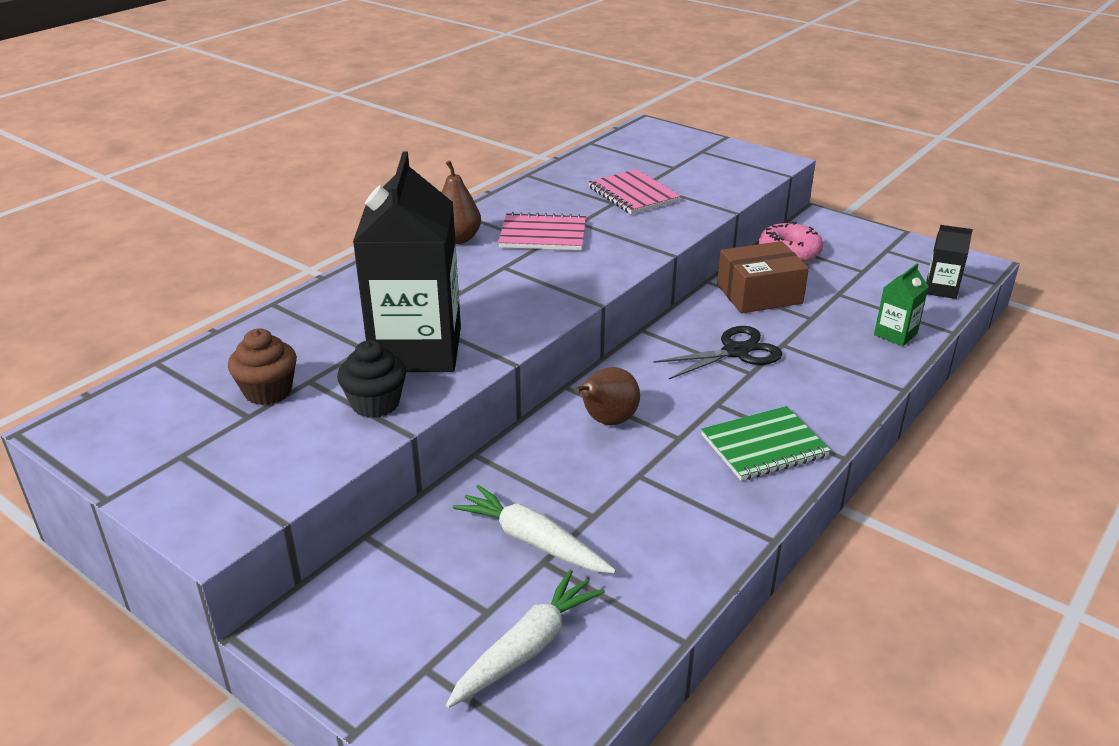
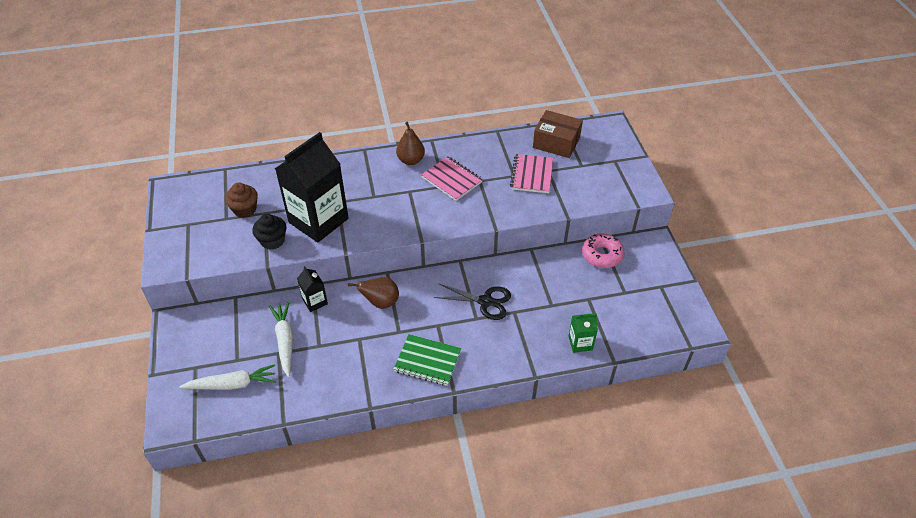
camera: 40 degrees right, 15 degrees up
(759, 294) = (546, 273): brown box -> brown box (556, 143)
(941, 289) = (650, 332): black carton -> black carton (315, 301)

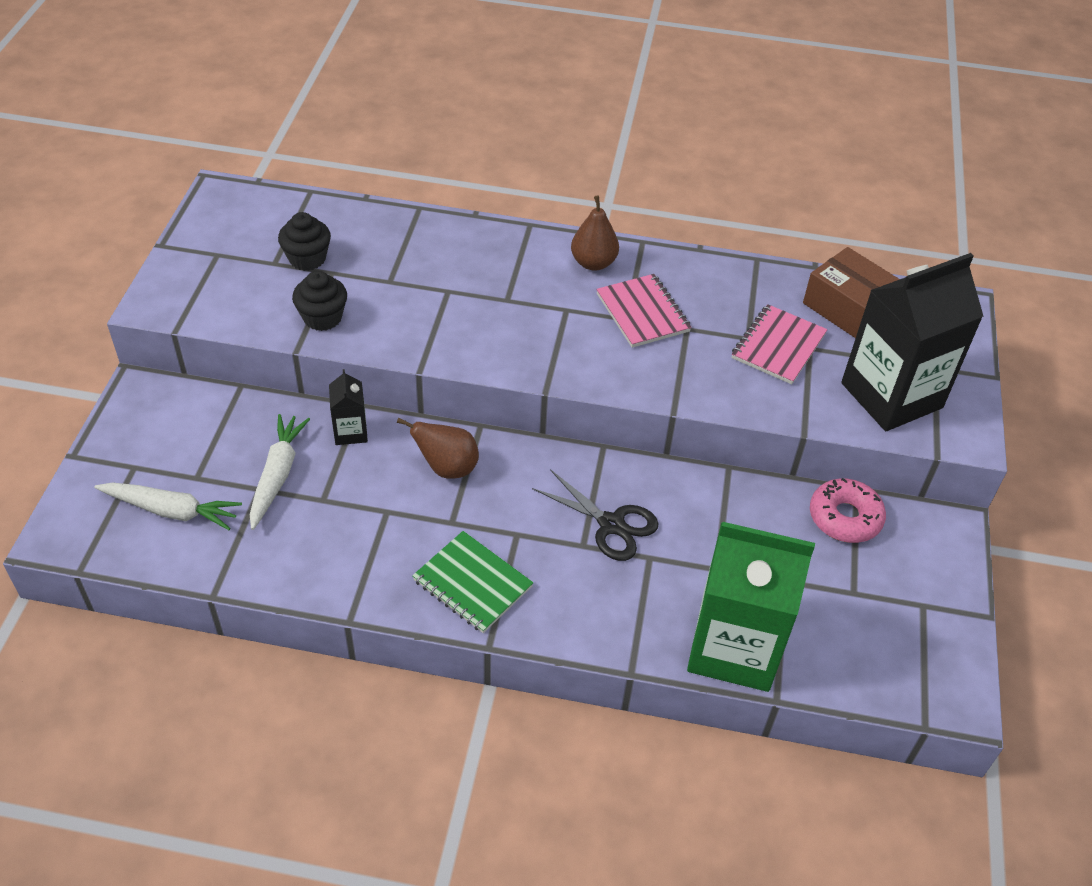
camera: 20 degrees right, 0 degrees up
(245, 209) = (307, 259): brown cupcake -> black cupcake
(318, 220) = (405, 309): black carton -> black carton (891, 395)
(580, 343) = (734, 647): green carton -> green carton, size x2.28

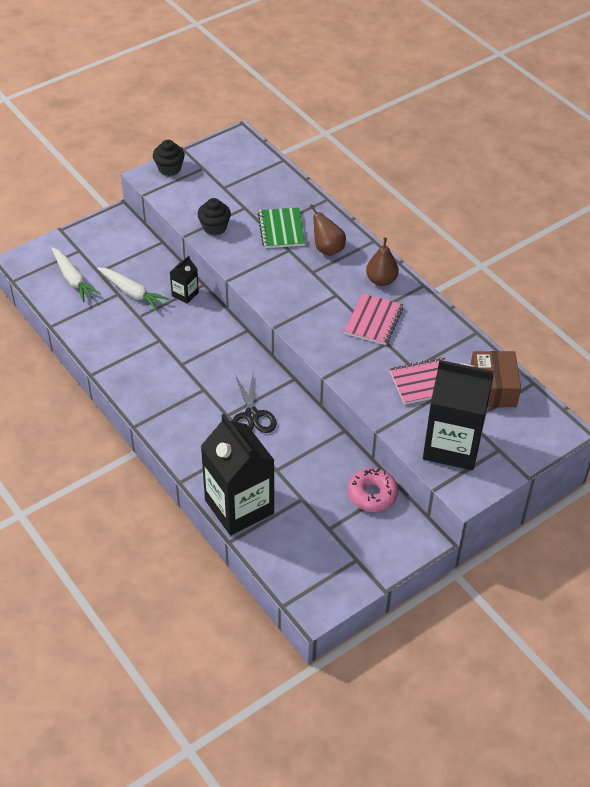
camera: 45 degrees right, 0 degrees up
(278, 475) = (132, 293): white carrot -> white carrot turned 75 degrees clockwise
(307, 259) = (241, 194): black cupcake -> black cupcake (169, 168)
(447, 468) = (208, 339): brown pear -> brown pear (327, 249)
(472, 583) = (158, 396): green notebook -> green notebook (281, 229)
(734, 647) = (239, 507): green carton -> black carton

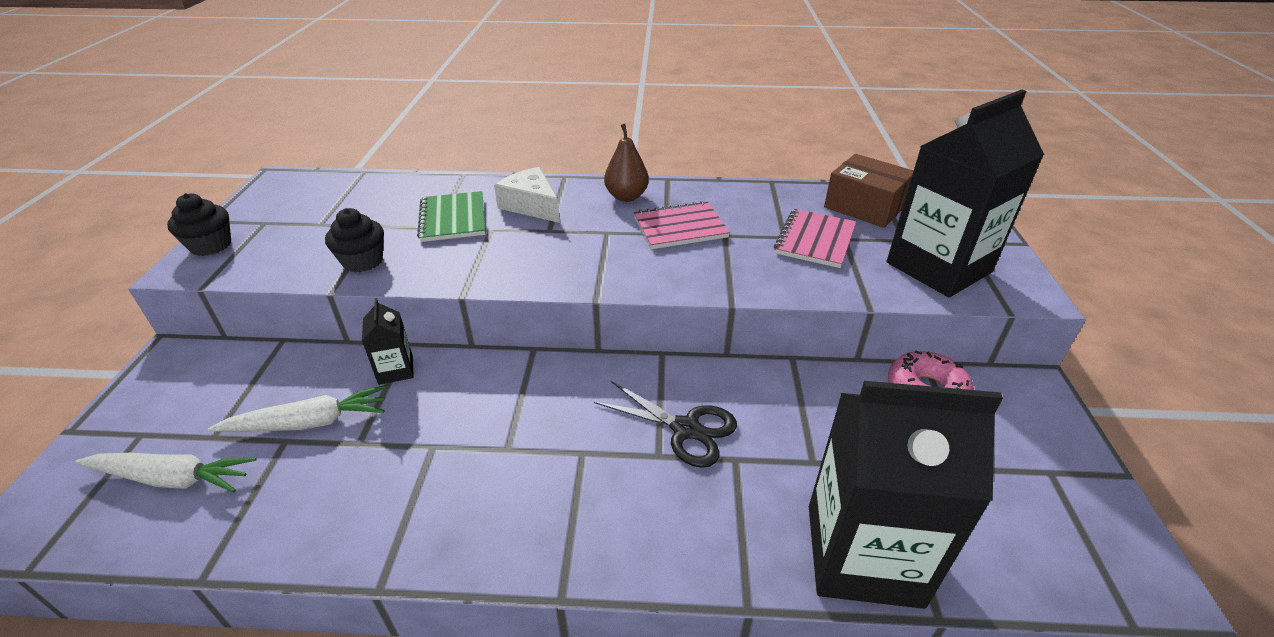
camera: 50 degrees left, 10 degrees down
(281, 229) = (453, 218): green notebook -> green notebook turned 45 degrees clockwise
(327, 249) = (531, 205): brown pear -> white cheese
(373, 321) = (680, 227): pink notebook -> pink notebook turned 75 degrees counterclockwise

